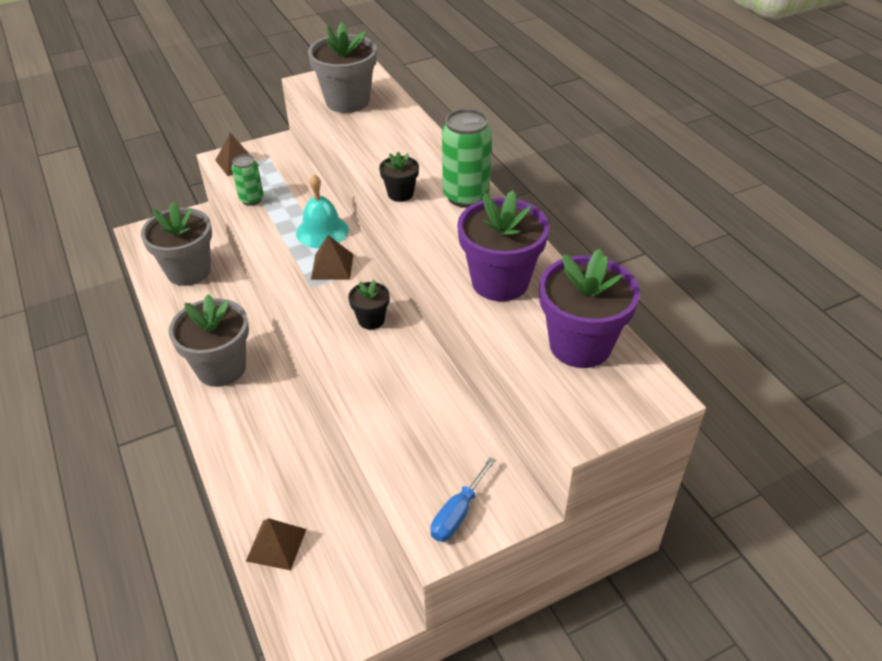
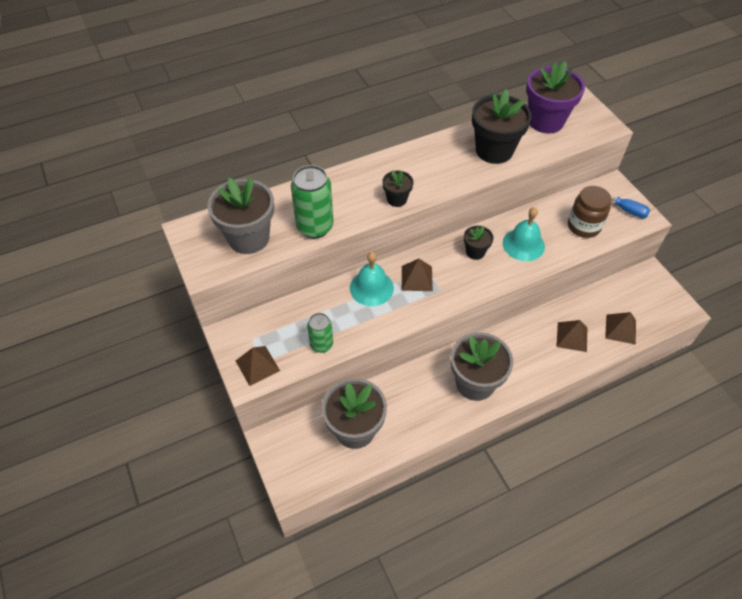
camera: 90 degrees left, 10 degrees up
(272, 478) = (572, 337): none -> brown pyramid
(382, 371) = (523, 244): none -> turquoise bell
(418, 448) = (583, 226): none -> brown jar
(466, 196) = (400, 163): green can -> green can (315, 227)
(500, 282) = (494, 150): purple flower pot -> black flower pot

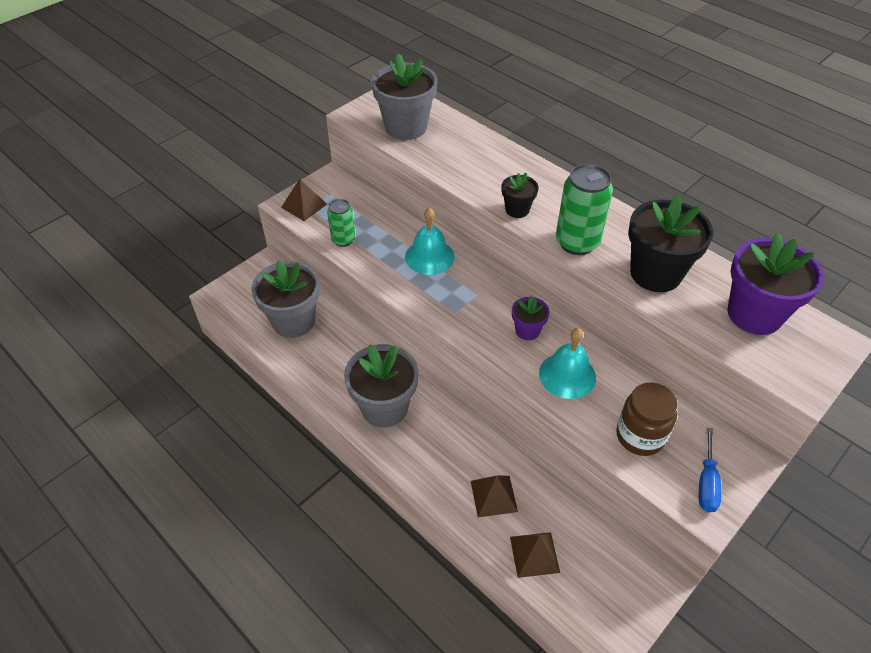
camera: 70 degrees right, 5 degrees down
(315, 227) = (443, 163): green can -> green can (577, 242)
(416, 278) = (461, 288): brown pyramid -> none
(475, 252) = (527, 330): black flower pot -> purple flower pot

